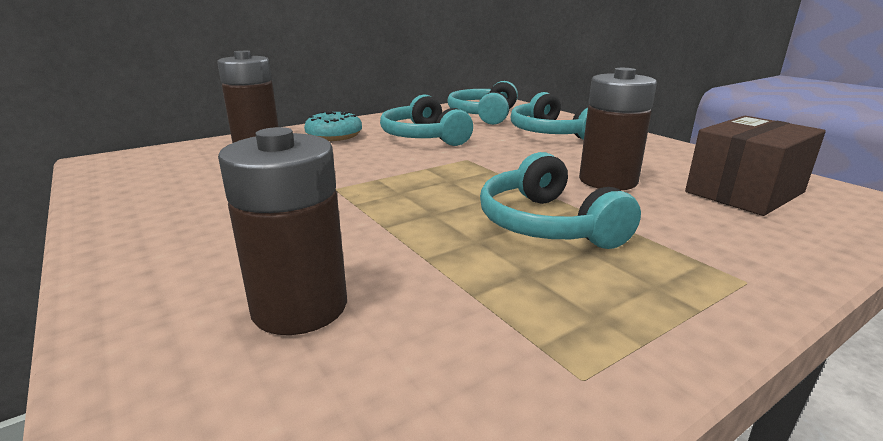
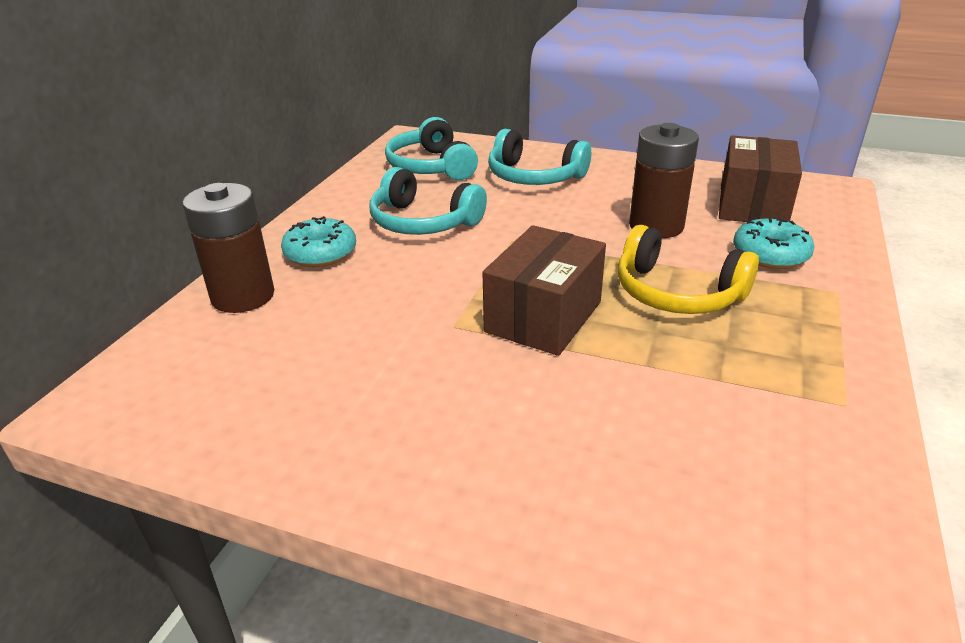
camera: 35 degrees left, 10 degrees up
(300, 307) = (634, 449): brown battery -> none
(404, 203) = (543, 317): none -> brown box
(547, 224) = (677, 292): turquoise headphones -> yellow headphones
(703, 229) = (770, 254): none -> turquoise donut

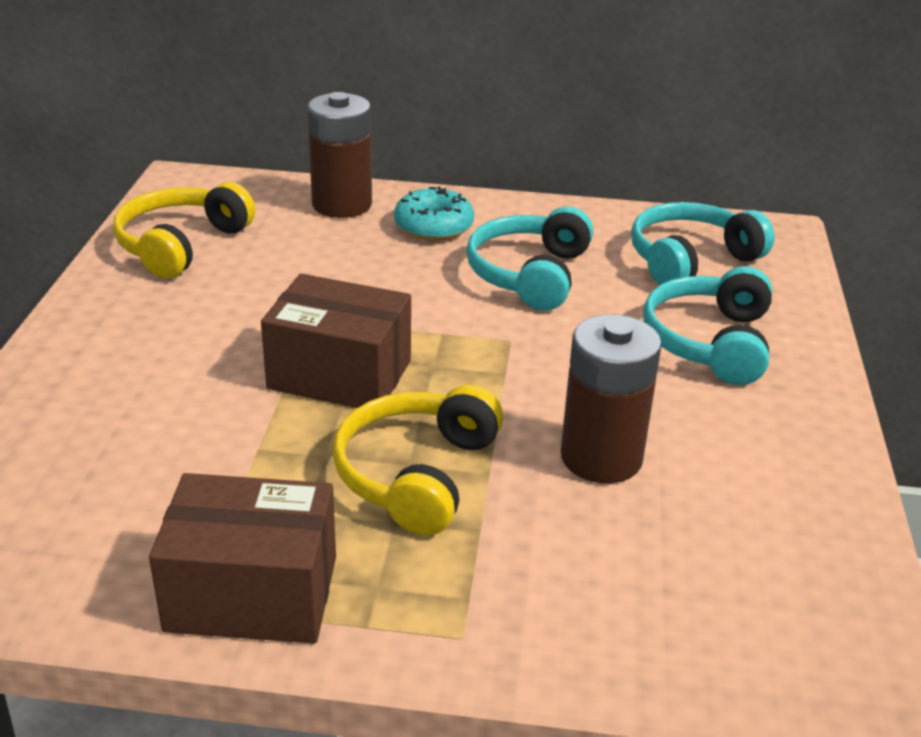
camera: 75 degrees right, 0 degrees up
(258, 405) = (181, 245): none -> yellow headphones
(752, 205) = (730, 566): brown box -> brown box (252, 593)
(770, 254) = (554, 572): turquoise donut -> none

